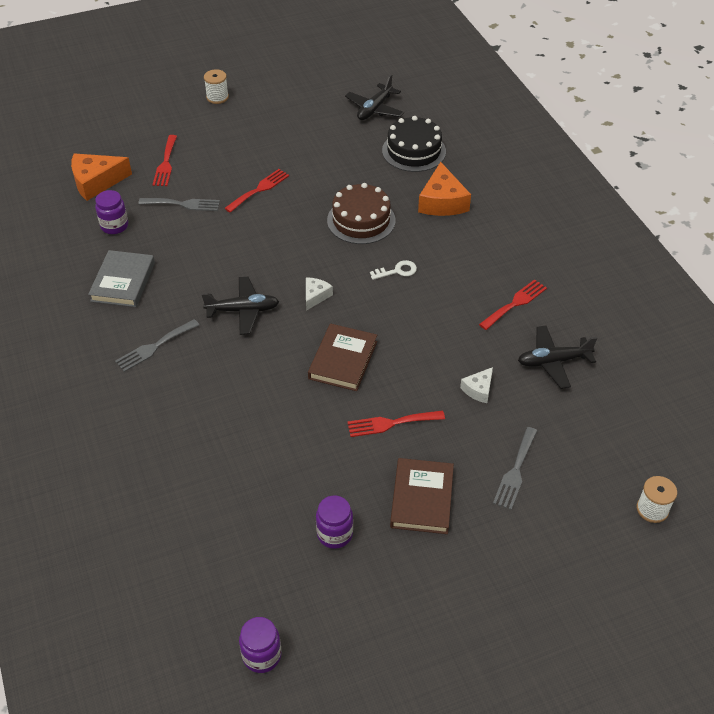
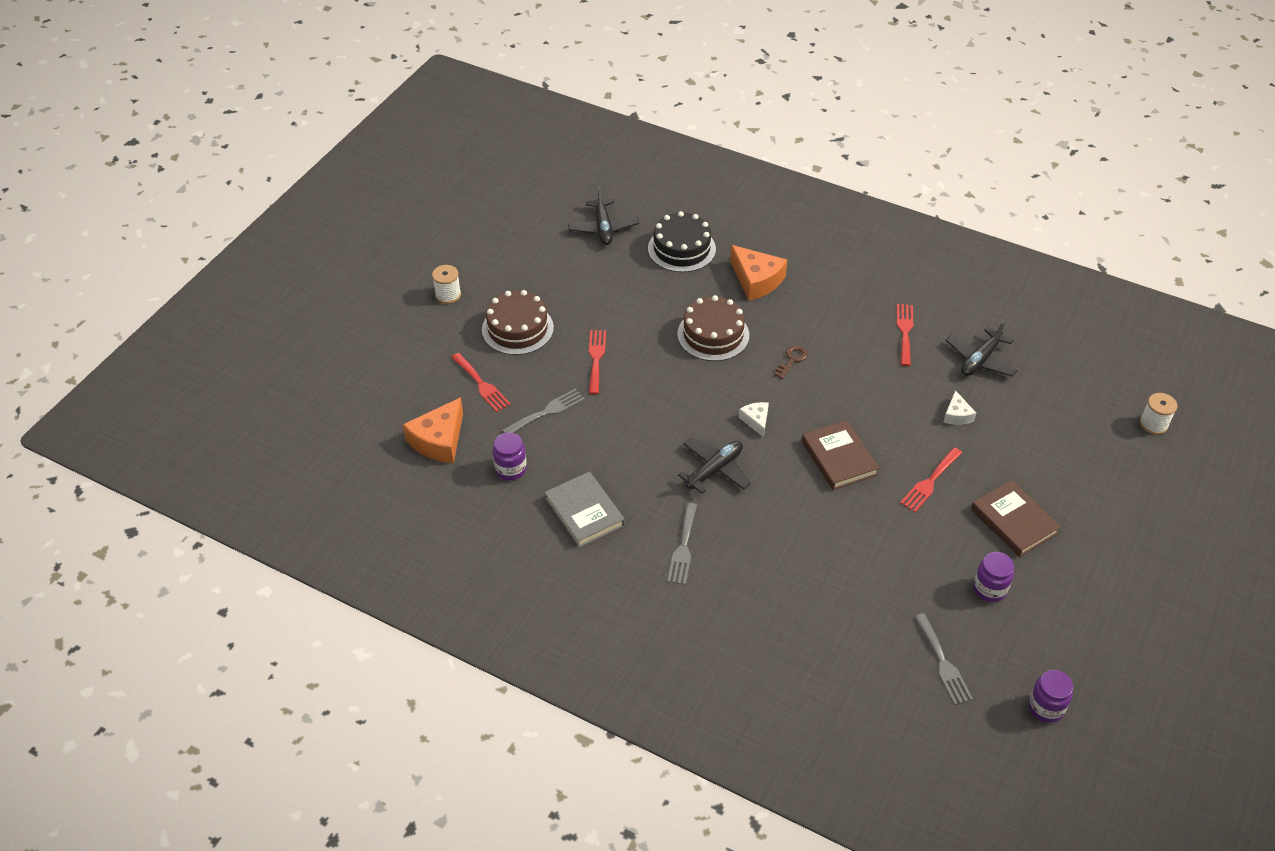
camera: 40 degrees left, 0 degrees up
(233, 142) = (517, 328): none -> brown cake
(397, 271) = (792, 360): white key -> brown key
(515, 471) = (1047, 458): grey fork -> grey fork (943, 663)

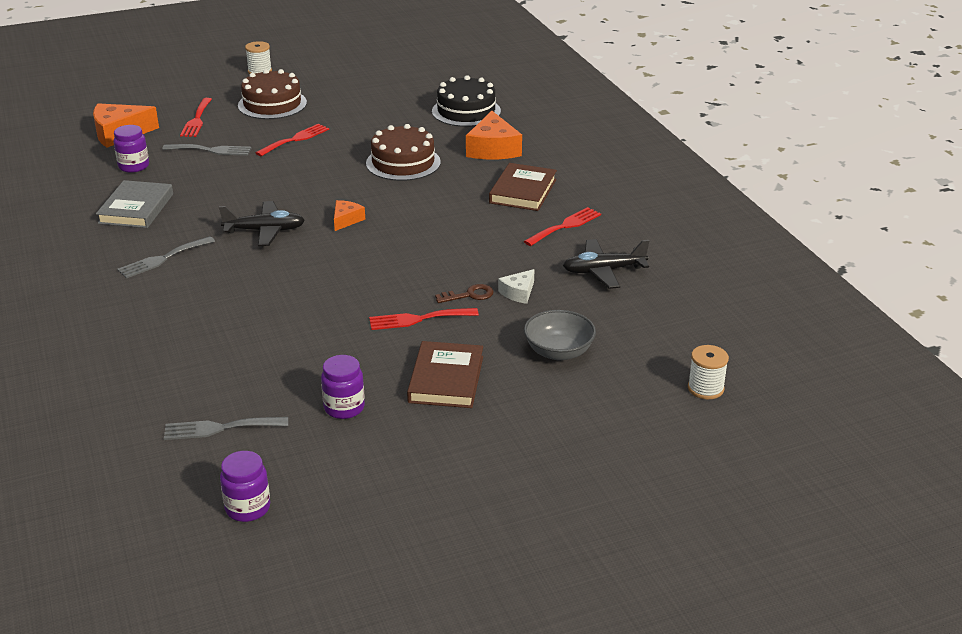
camera: 40 degrees right, 15 degrees down
(603, 228) = (427, 80): black plane -> none
(756, 420) = (346, 220): white cheese -> orange cheese
(792, 360) = (438, 201): brown key -> brown key (469, 295)
(839, 458) = (370, 269): brown book -> brown book (522, 191)
(943, 663) = (220, 428): grey fork -> grey fork turned 60 degrees clockwise
(1044, 451) = (558, 352): none -> grey bowl

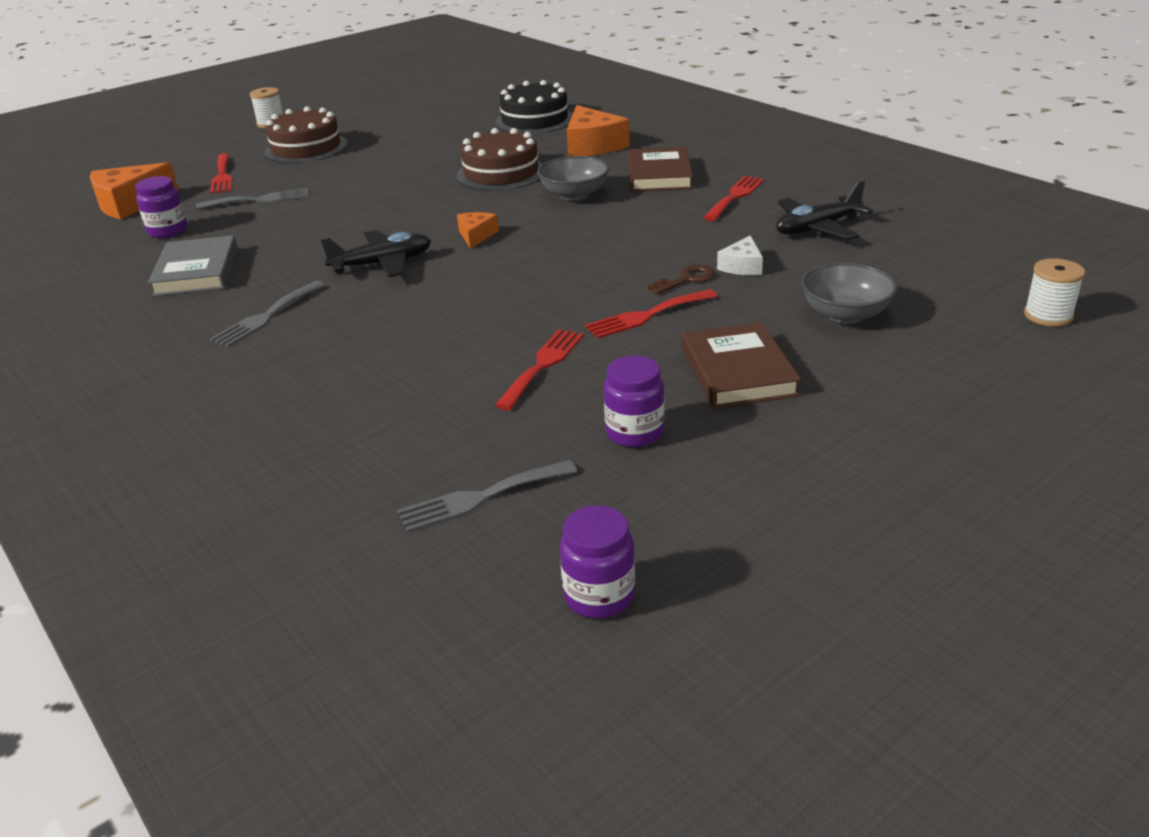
camera: 15 degrees left, 0 degrees up
(295, 139) = (357, 174): red fork -> red fork (542, 365)
(444, 197) = (574, 195): none -> grey bowl

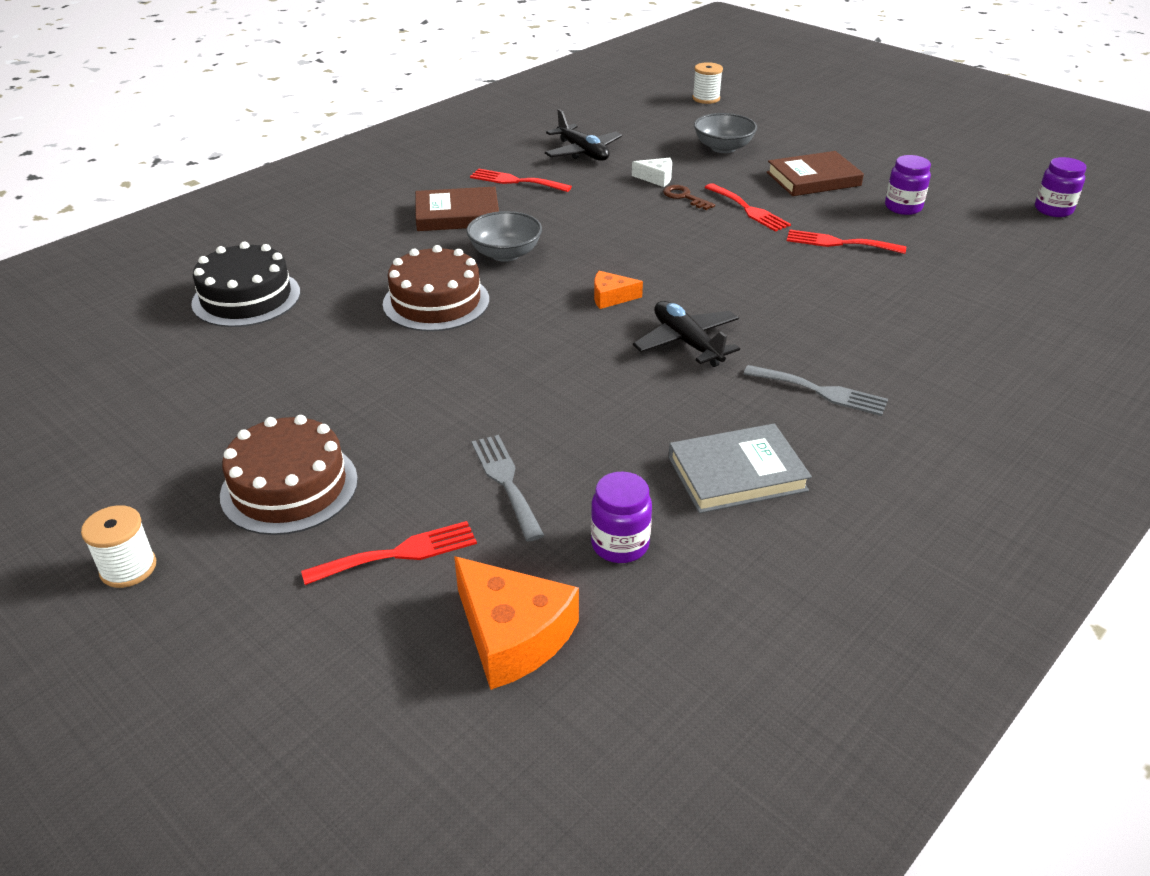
camera: 100 degrees left, 5 degrees up
(480, 498) = (1003, 249): grey fork -> none
(592, 145) = (359, 253): orange cheese -> none

